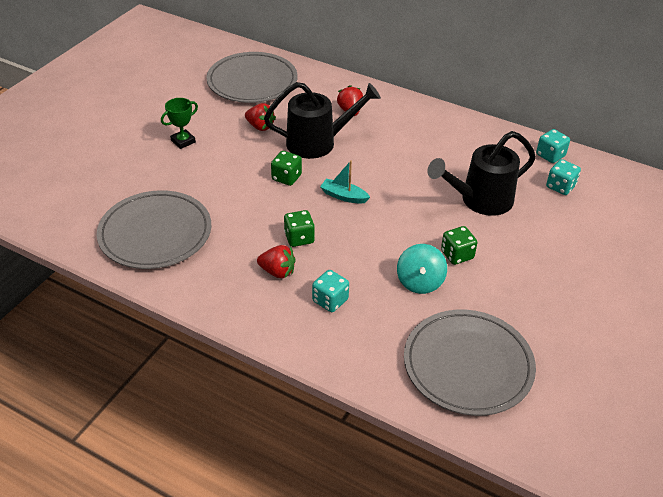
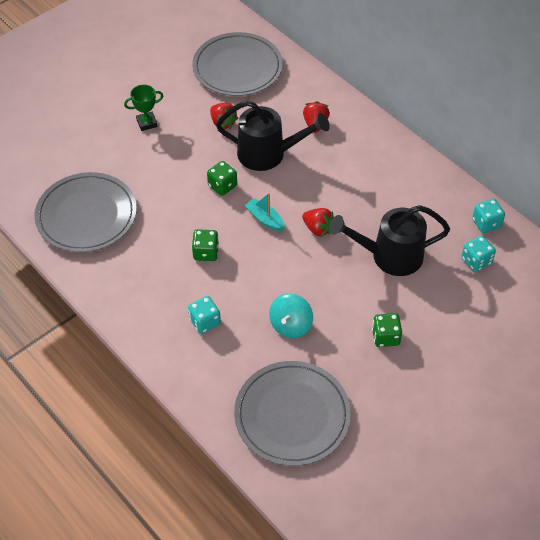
camera: 20 degrees right, 10 degrees up
(277, 272) = (173, 281): red strawberry -> red strawberry (318, 229)
(457, 255) = (337, 307): green dice -> green dice (385, 337)

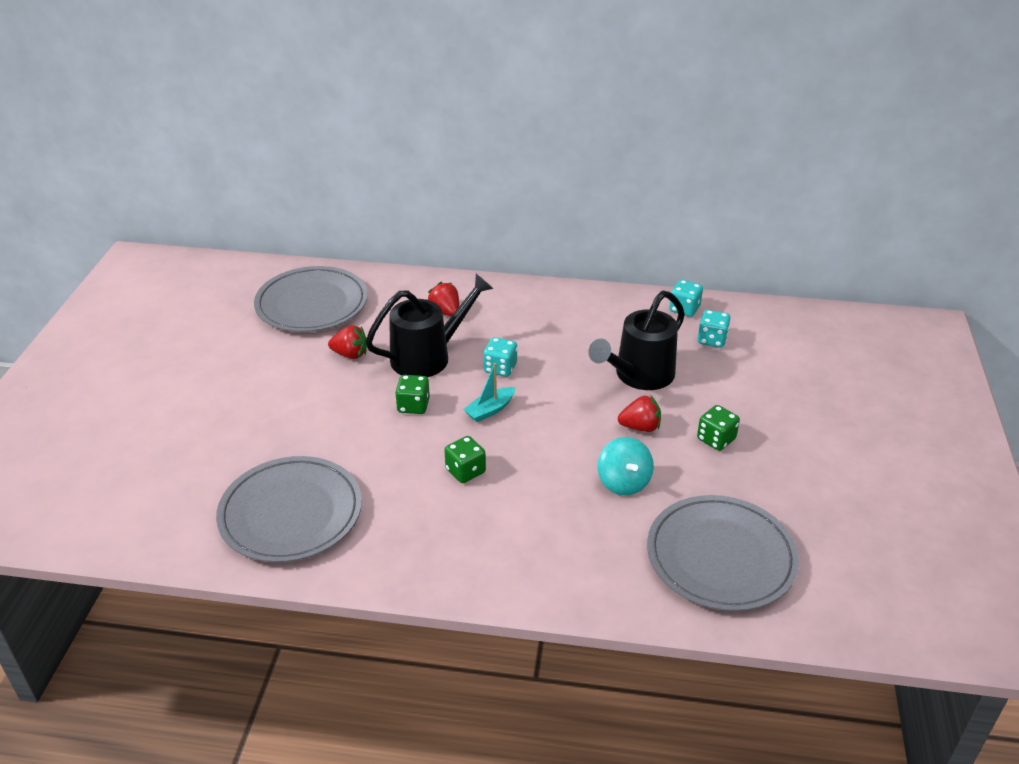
camera: 40 degrees left, 15 degrees down
(147, 123) = (265, 394): green trophy -> none
(205, 321) = (538, 531): turquoise dice -> turquoise dice (500, 368)
(265, 219) = (490, 410): turquoise boat -> turquoise boat turned 45 degrees counterclockwise
(318, 229) = (550, 390): red strawberry -> red strawberry (640, 427)

